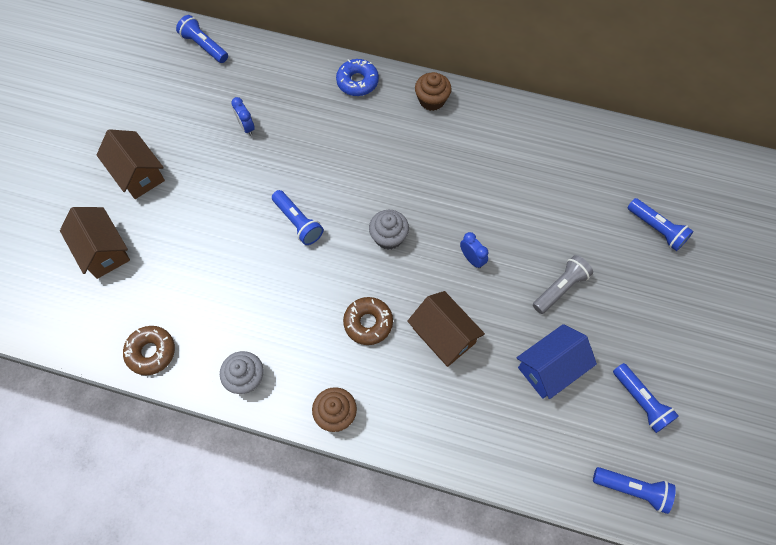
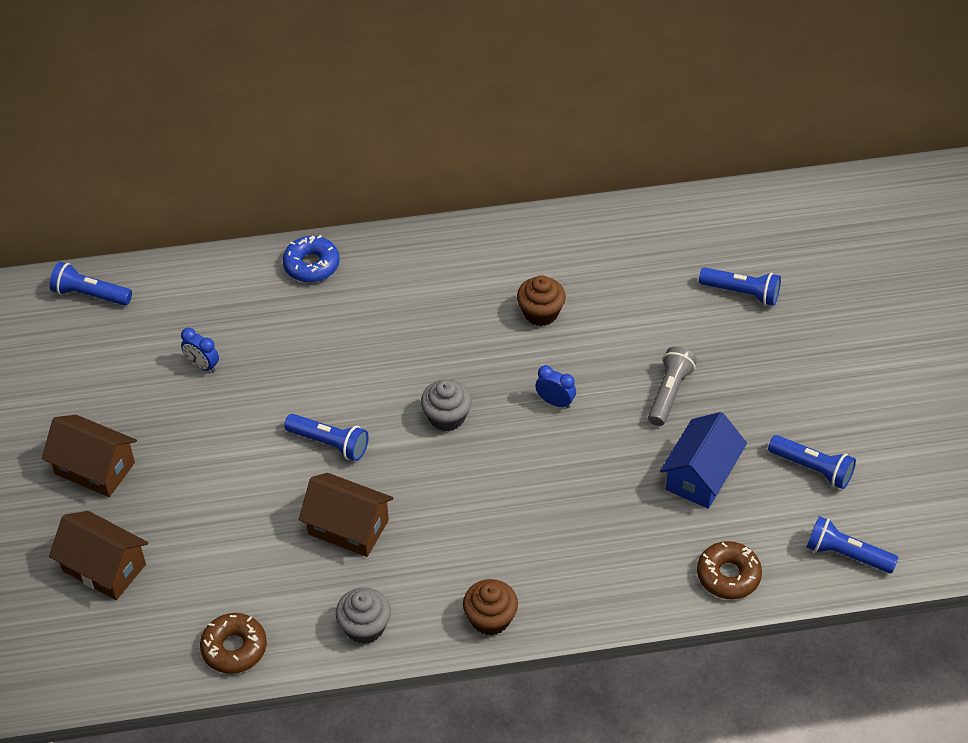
camera: 25 degrees left, 15 degrees down
(368, 323) = (474, 514): brown donut -> brown donut (728, 575)
(432, 100) = (414, 253): brown cupcake -> brown cupcake (540, 313)
(443, 335) = (567, 492): brown house -> brown house (348, 527)
(632, 489) = (846, 554): blue flashlight -> blue flashlight turned 150 degrees counterclockwise

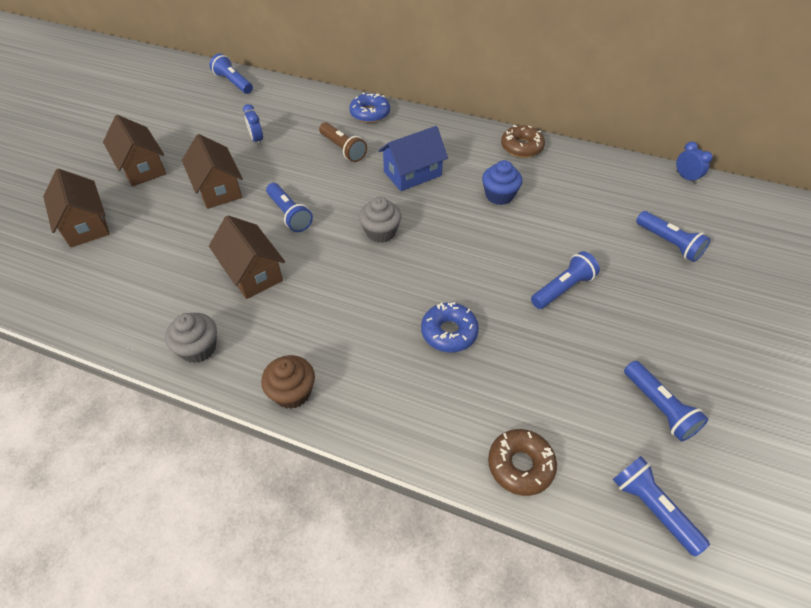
camera: 30 degrees right, 0 degrees up
(217, 451) = (218, 188): none -> brown house
(234, 648) = (103, 316): brown donut -> brown donut (521, 147)
(320, 331) = (343, 149): none -> brown flashlight
(540, 313) = (499, 195): brown cupcake -> blue cupcake
(555, 402) = (467, 256): blue clock -> blue clock (685, 178)
(592, 490) = (449, 332): none -> blue donut
(669, 393) = (563, 289): grey flashlight -> blue flashlight
(701, 476) = (549, 364): blue house -> blue house (412, 174)

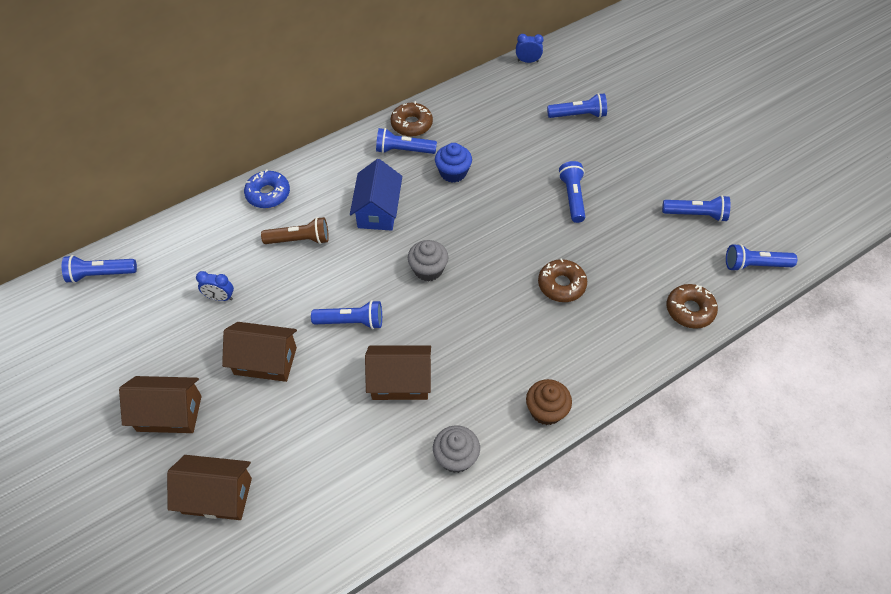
camera: 55 degrees left, 5 degrees up
(449, 332) = (561, 285): blue donut -> brown donut
(489, 156) = (403, 150): none -> blue flashlight

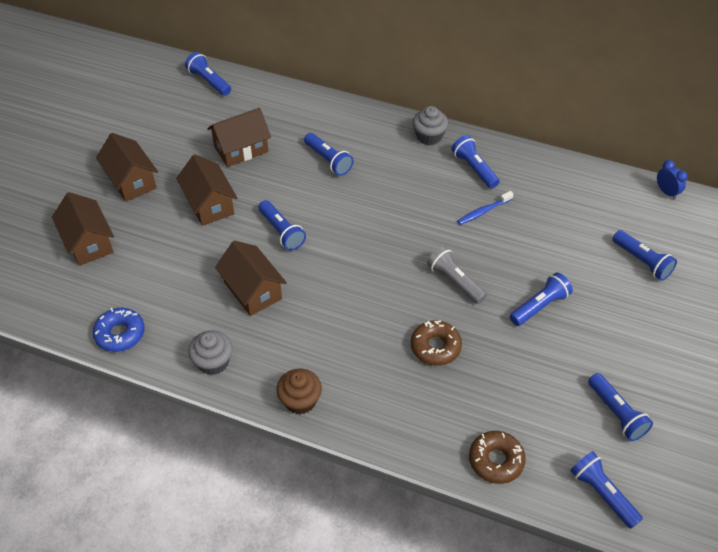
camera: 55 degrees right, 5 degrees down
(220, 297) = (241, 149): blue clock -> brown house
(268, 194) = (353, 119): blue donut -> blue donut (120, 334)
(299, 240) = (328, 160): brown flashlight -> blue flashlight
(378, 210) = (398, 188): blue house -> none
(411, 124) = (506, 158): brown donut -> none
(428, 269) = (370, 250): grey cupcake -> grey cupcake (429, 136)
(453, 172) = (483, 211): blue cupcake -> blue toothbrush
(507, 233) = (455, 281): none -> grey flashlight

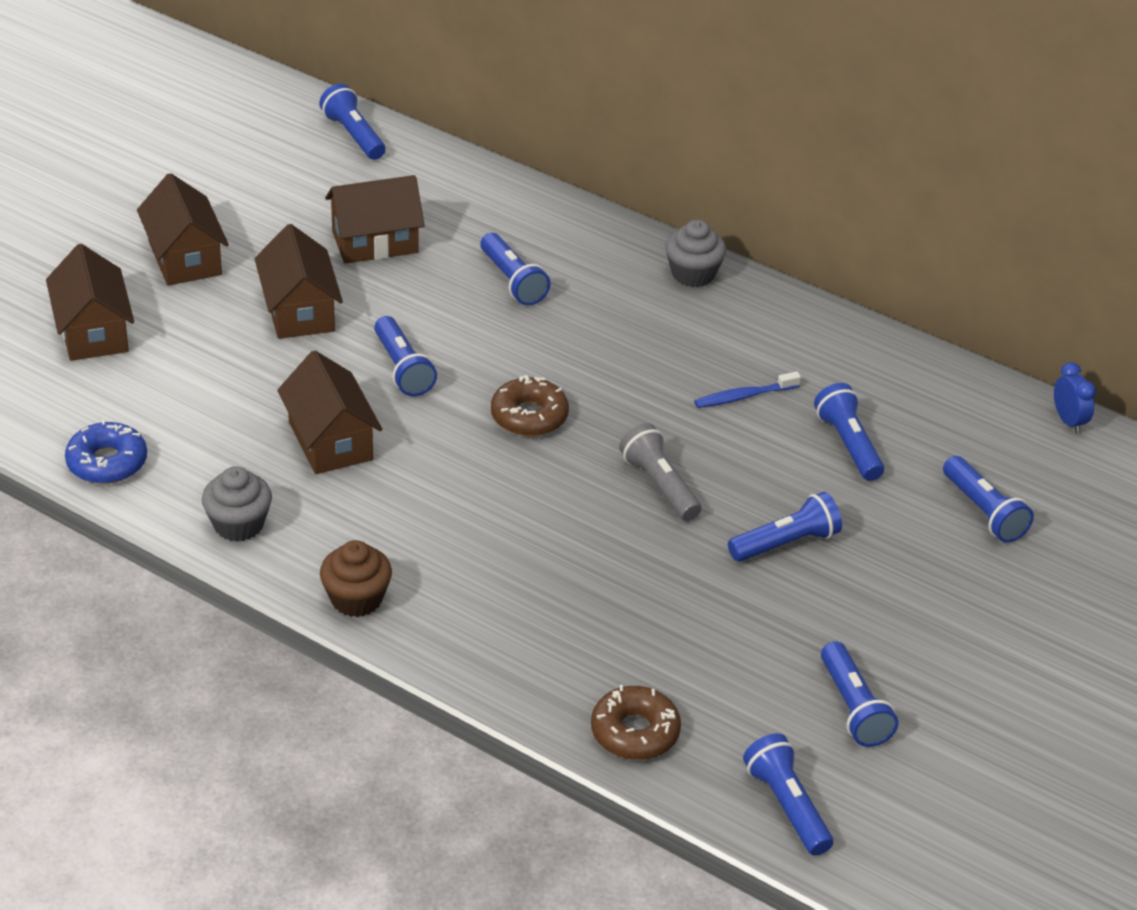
camera: 10 degrees right, 10 degrees down
(435, 347) = (595, 568): brown donut -> brown donut (529, 416)
(474, 168) = (752, 333): blue flashlight -> blue flashlight (848, 444)

